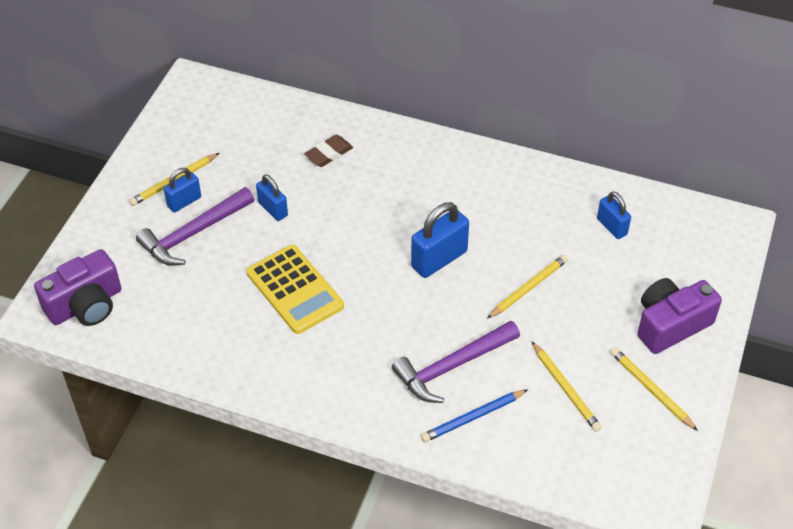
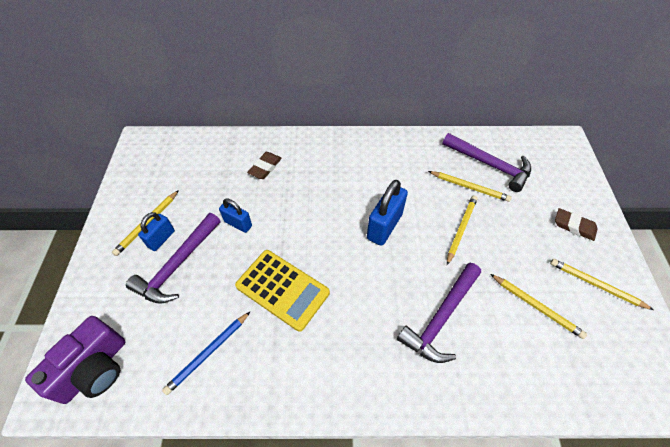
camera: 20 degrees left, 5 degrees up
(473, 417) = (482, 361): blue pencil -> blue pencil (208, 353)
(568, 245) = (469, 187): none -> yellow pencil
(611, 226) = (489, 165): blue padlock -> purple hammer
(670, 324) = (574, 226): purple camera -> brown eraser

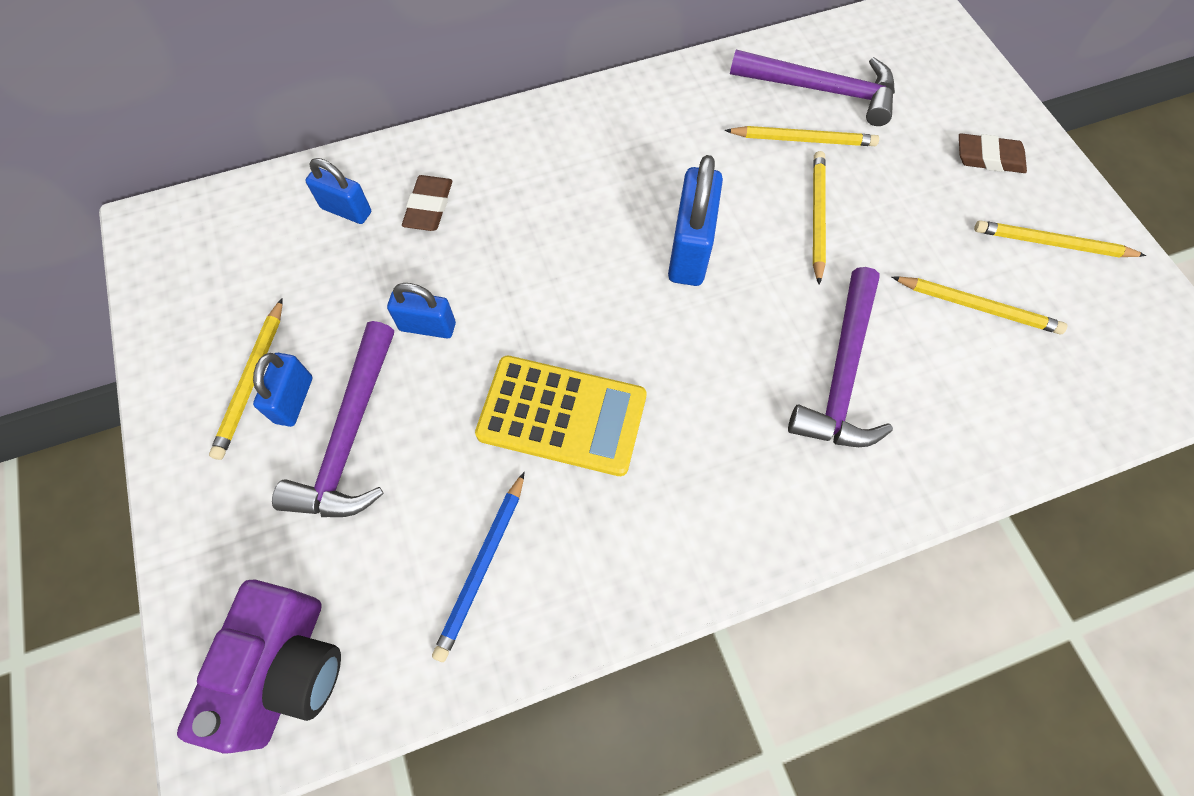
camera: 20 degrees left, 10 degrees up
(227, 158) = (346, 210): none -> blue padlock

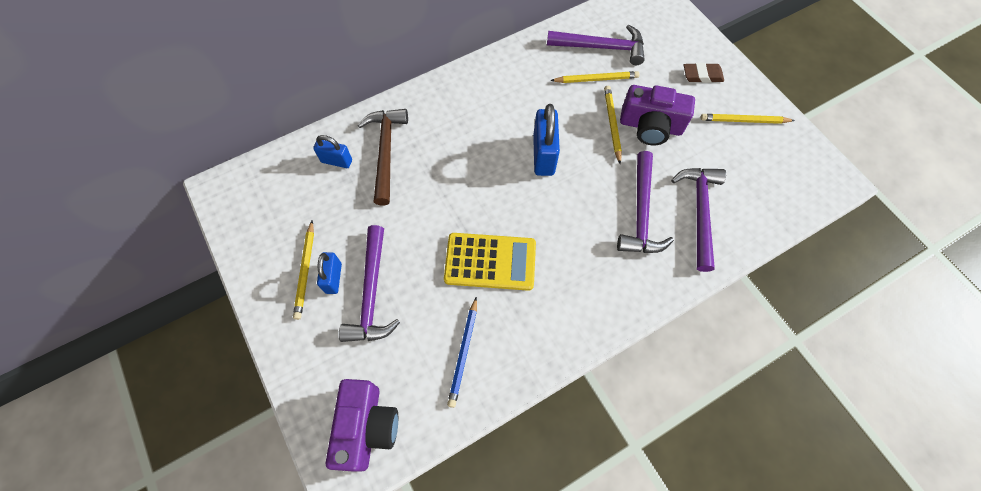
camera: 10 degrees left, 0 degrees up
(427, 326) = (401, 223): blue padlock -> none
(429, 207) = (386, 151): brown eraser -> brown hammer
(884, 229) = (650, 126): none -> purple camera
(947, 389) = (699, 212): none -> purple hammer
(977, 307) = (708, 163): yellow pencil -> none

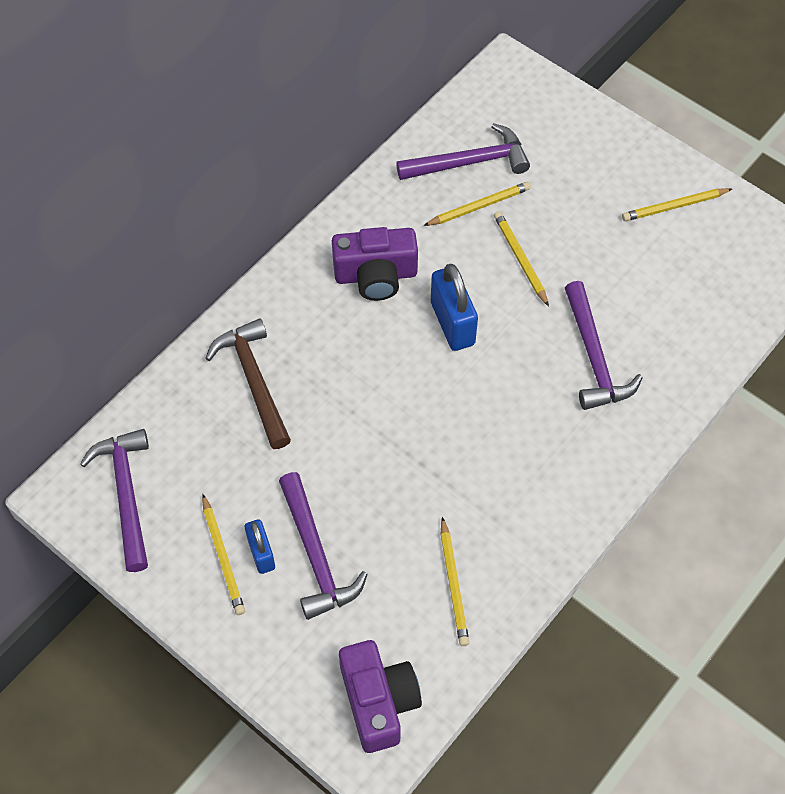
camera: 20 degrees left, 5 degrees down
(336, 161) = (196, 412): blue padlock -> none
(463, 353) = (453, 584): blue pencil -> yellow pencil
(490, 262) = (441, 472): yellow calculator -> none
(650, 126) = (567, 247): purple camera -> purple camera (376, 275)
(699, 212) = (660, 335): purple hammer -> purple hammer (126, 494)
(702, 75) = (606, 163): brown eraser -> none

